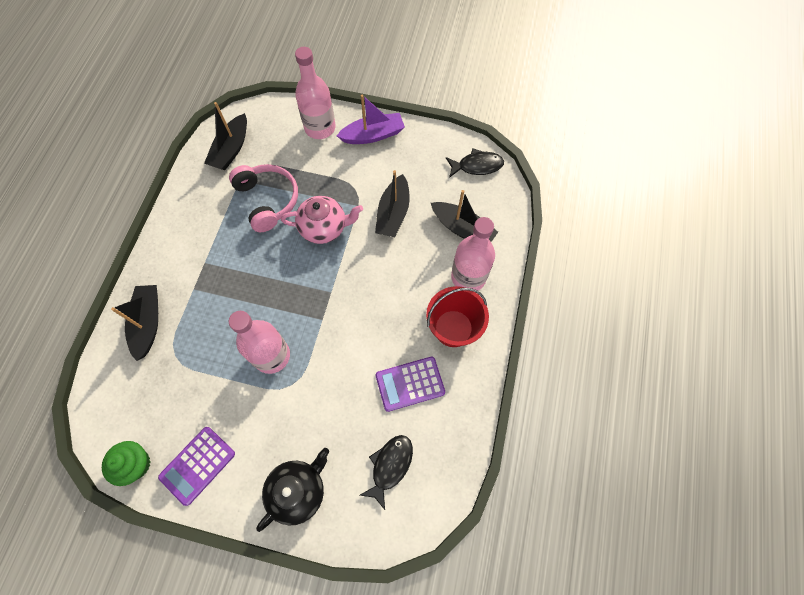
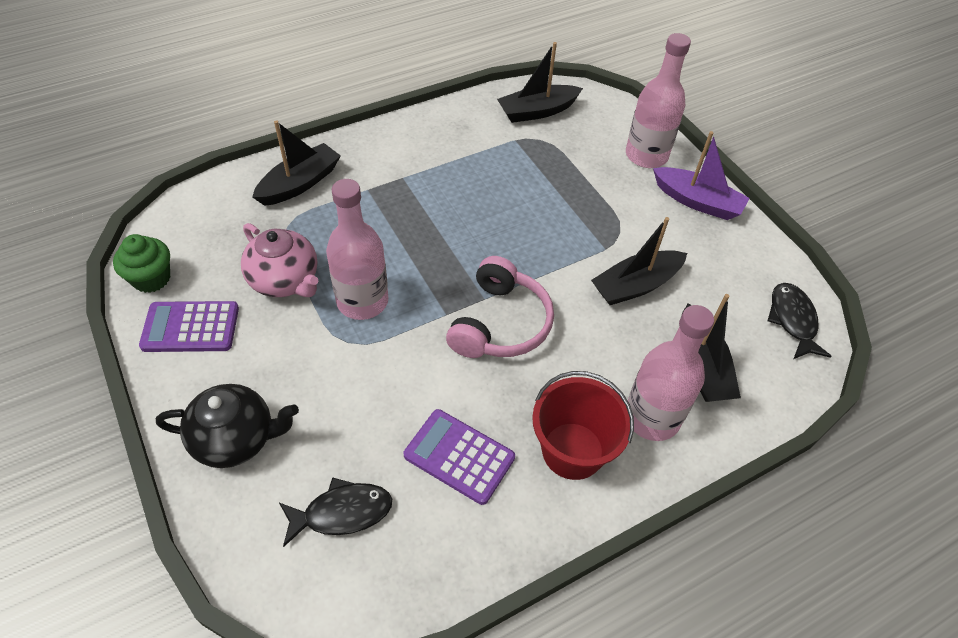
camera: 45 degrees right, 15 degrees down
(268, 200) = (520, 175): pink headphones -> pink headphones (500, 323)
(324, 228) = (546, 239): pink teapot -> pink teapot (285, 280)
(477, 166) = (792, 320): black fish -> black fish turned 135 degrees counterclockwise

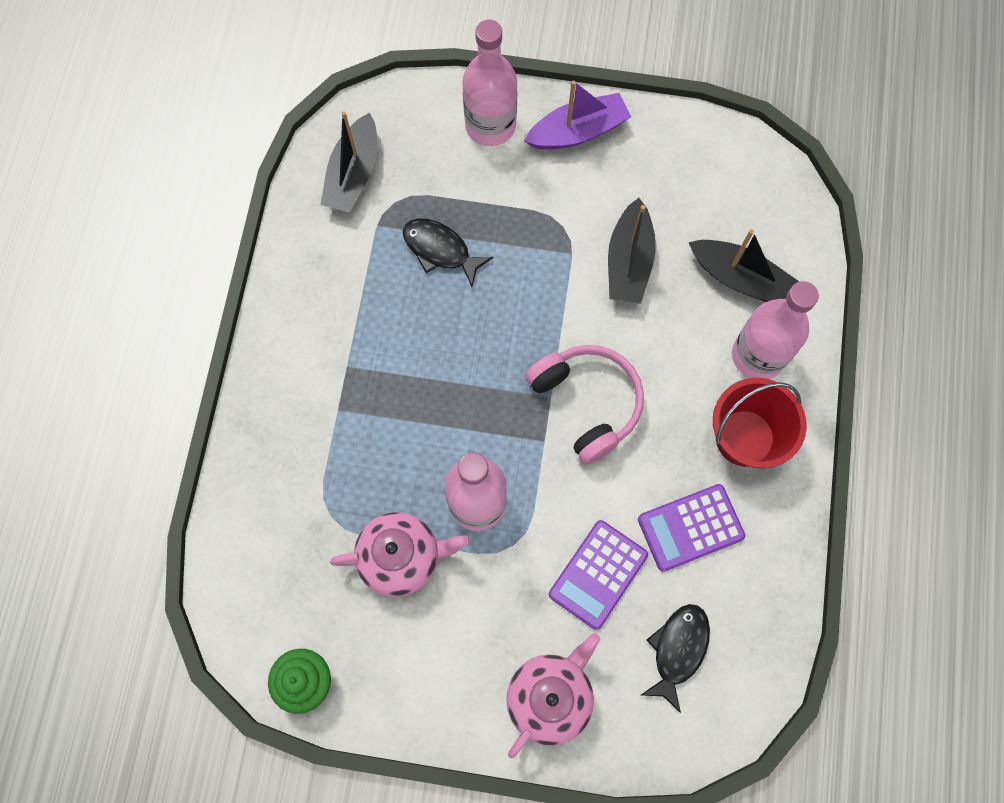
camera: 50 degrees left, 20 degrees up
(190, 327) = (397, 674): purple calculator -> purple calculator (598, 574)
(236, 439) = (550, 697): black teapot -> pink teapot
(299, 184) = (279, 469): black boat -> none
(792, 320) = (750, 171): black fish -> black fish (440, 250)

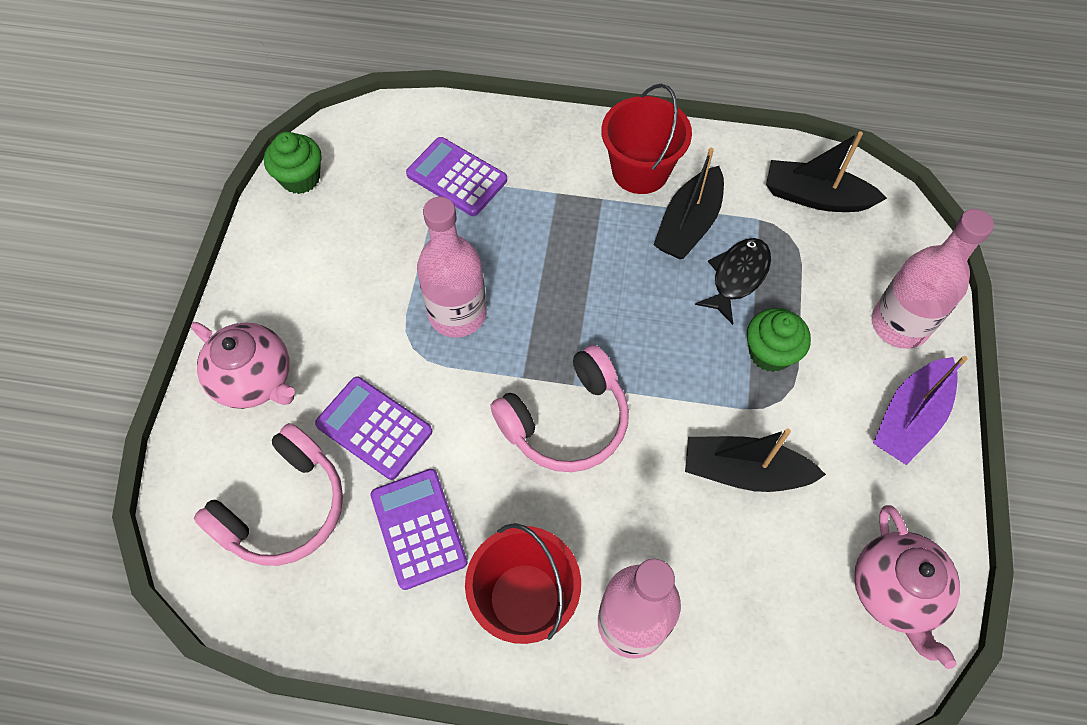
camera: 90 degrees right, 10 degrees down
(313, 511) = (457, 177): none -> purple calculator
(314, 329) = (640, 171): none -> red bucket
(401, 557) = (407, 249): pink teapot -> pink teapot (894, 592)
(518, 230) = (770, 353): none -> green cupcake
(577, 131) = (910, 418): purple boat -> purple boat turned 60 degrees clockwise
(678, 650) = (284, 508): black fish -> pink headphones
(739, 278) = (735, 606): black boat -> black boat (688, 224)

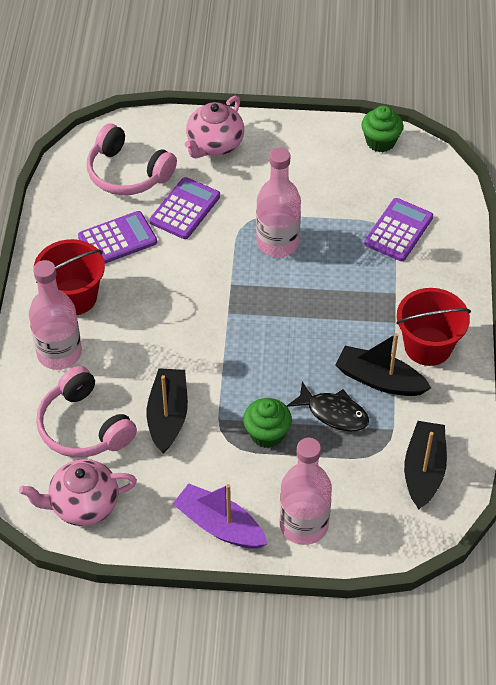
camera: 85 degrees right, 10 degrees down
(566, 421) = (198, 311): pink headphones -> pink headphones (84, 426)

